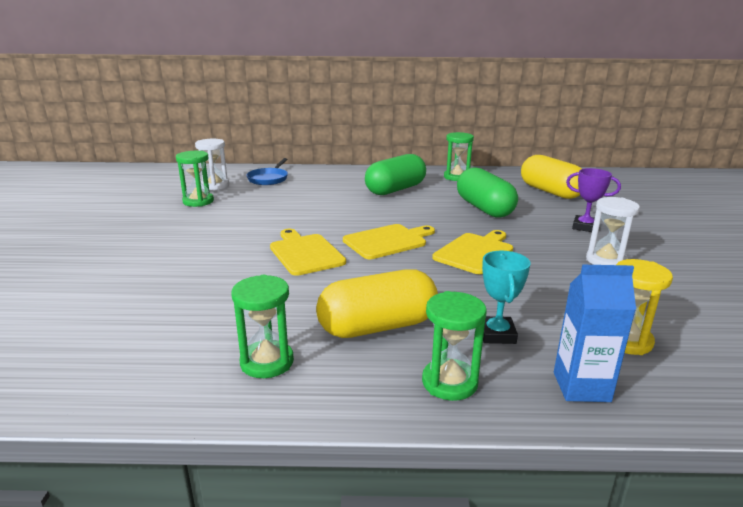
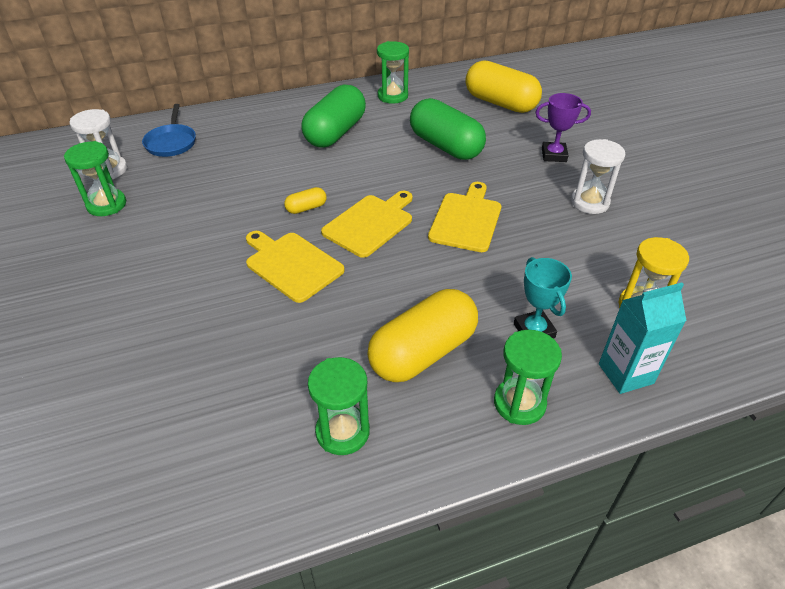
camera: 20 degrees left, 20 degrees up
(341, 225) = (306, 208): none -> yellow capsule
(581, 387) = (625, 373): blue carton -> turquoise carton

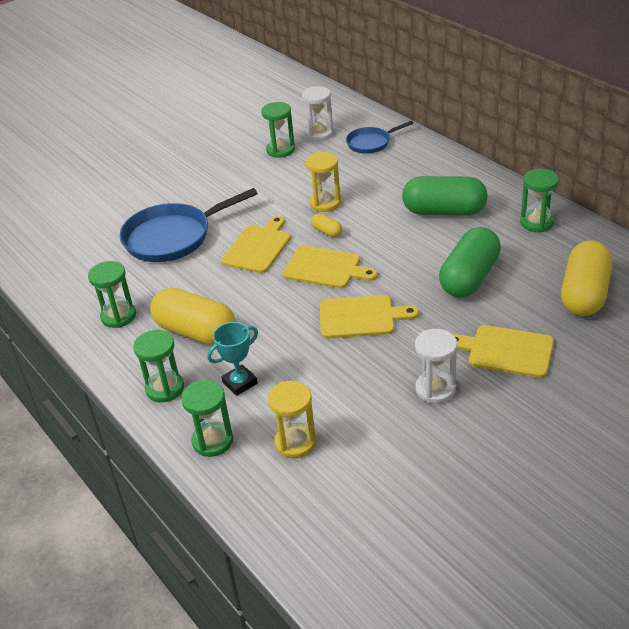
camera: 75 degrees right, 5 degrees down
(201, 339) = (172, 237): none -> blue pan
(252, 197) = (325, 203): none -> yellow hourglass
(554, 155) = (506, 351): purple trophy -> yellow cutting board
(625, 373) = (212, 441): turquoise carton -> green hourglass

